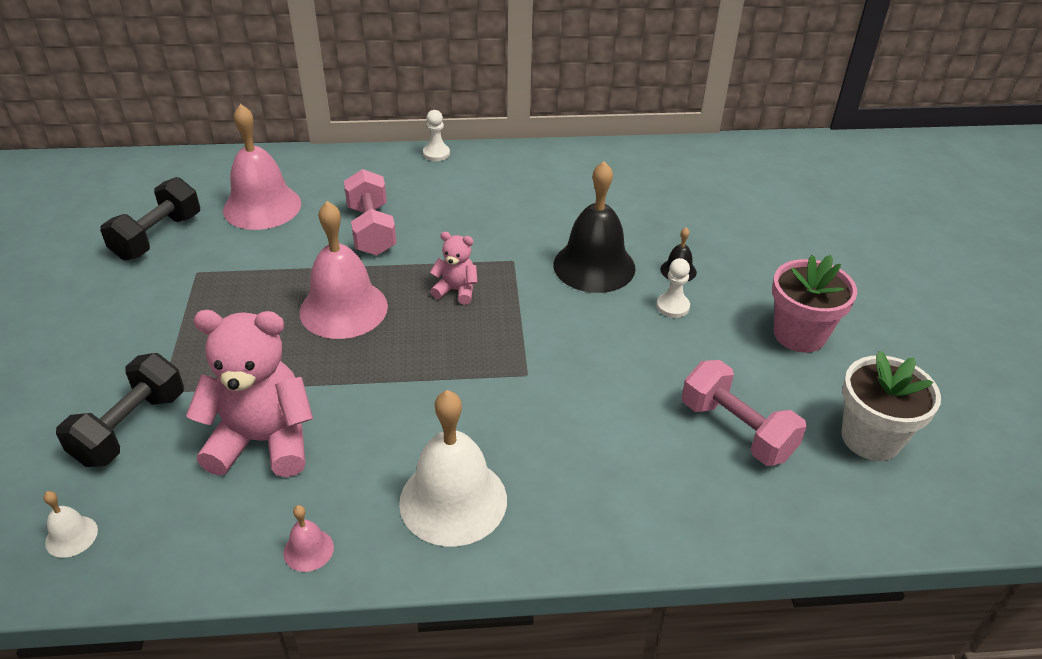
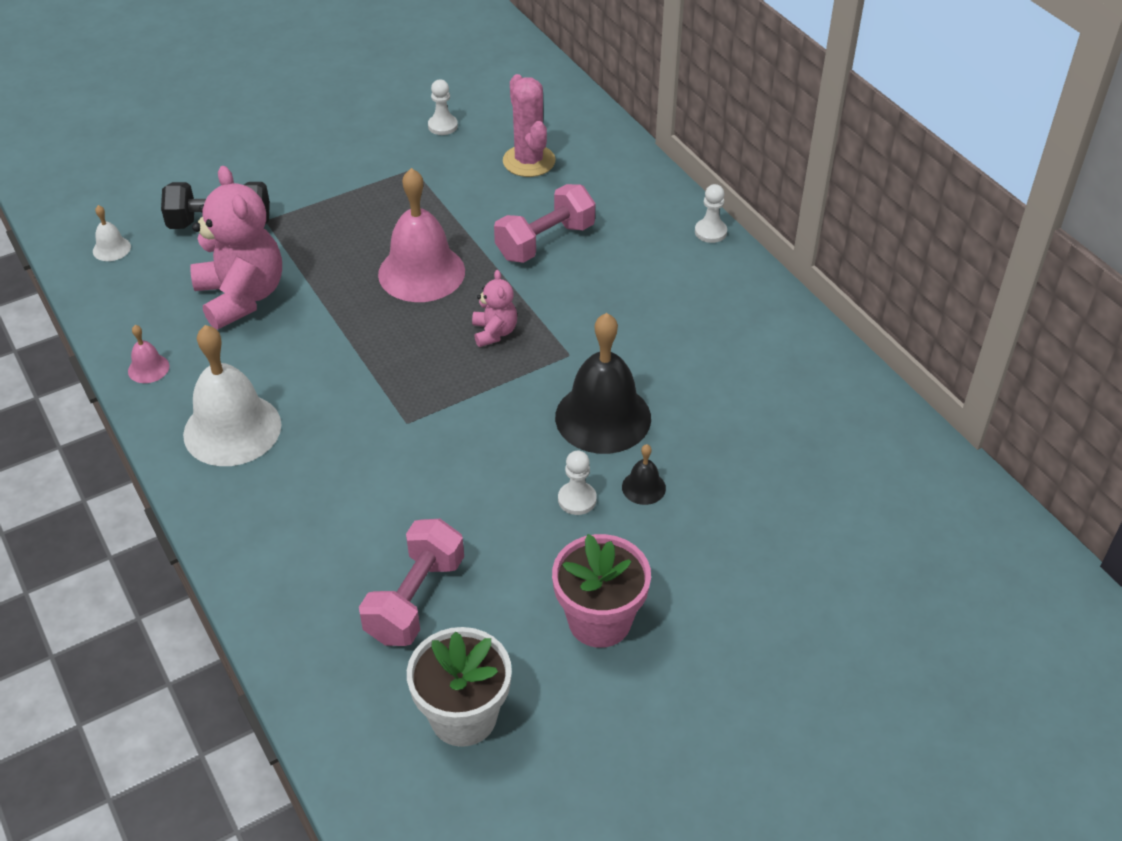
camera: 65 degrees right, 5 degrees up
(158, 237) = (442, 126): black dumbbell -> white pawn
(262, 206) = (529, 161): pink bell -> pink cactus

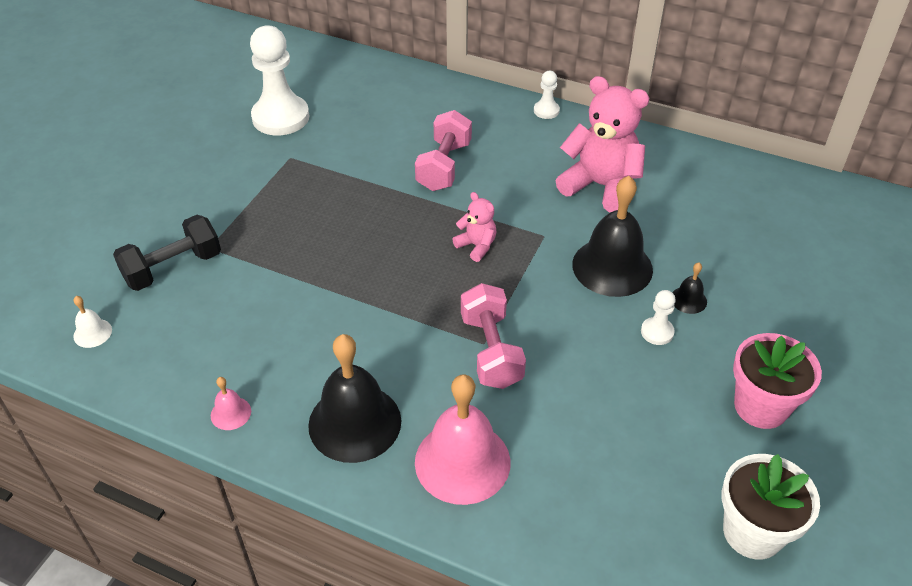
camera: 35 degrees left, 0 degrees up
(232, 429) = (355, 422): white bell -> black bell
(242, 297) = (252, 316): pink teddy bear -> pink teddy bear (600, 186)
(415, 599) = (629, 468): pink dumbbell -> pink dumbbell (491, 351)
(421, 272) = (377, 229): pink bell -> pink bell (462, 462)
(442, 126) = (280, 117): white pawn -> white pawn, size x2.18
(529, 161) = (372, 116): pink cactus -> none

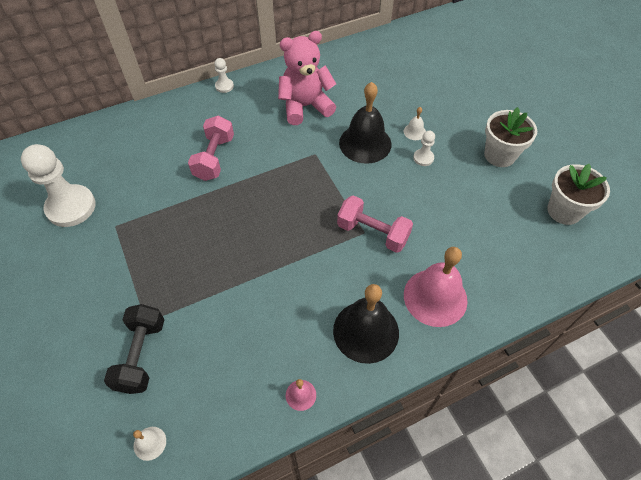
camera: 50 degrees left, 10 degrees up
(444, 166) = (214, 158): pink dumbbell -> pink dumbbell turned 45 degrees clockwise
(476, 246) = (292, 187): pink teddy bear -> none
(688, 300) = (414, 132): black bell -> white bell
(761, 406) = (499, 155): pink flower pot -> white flower pot

